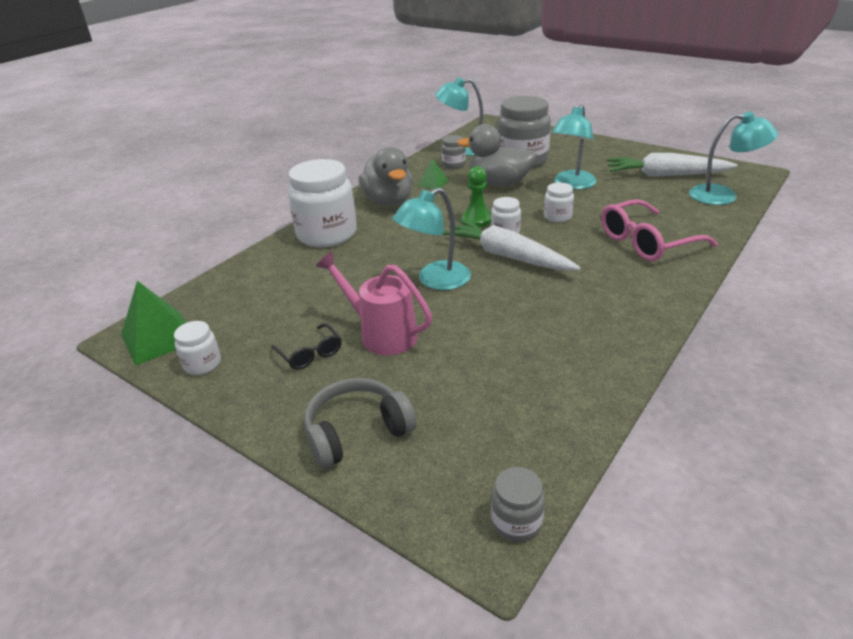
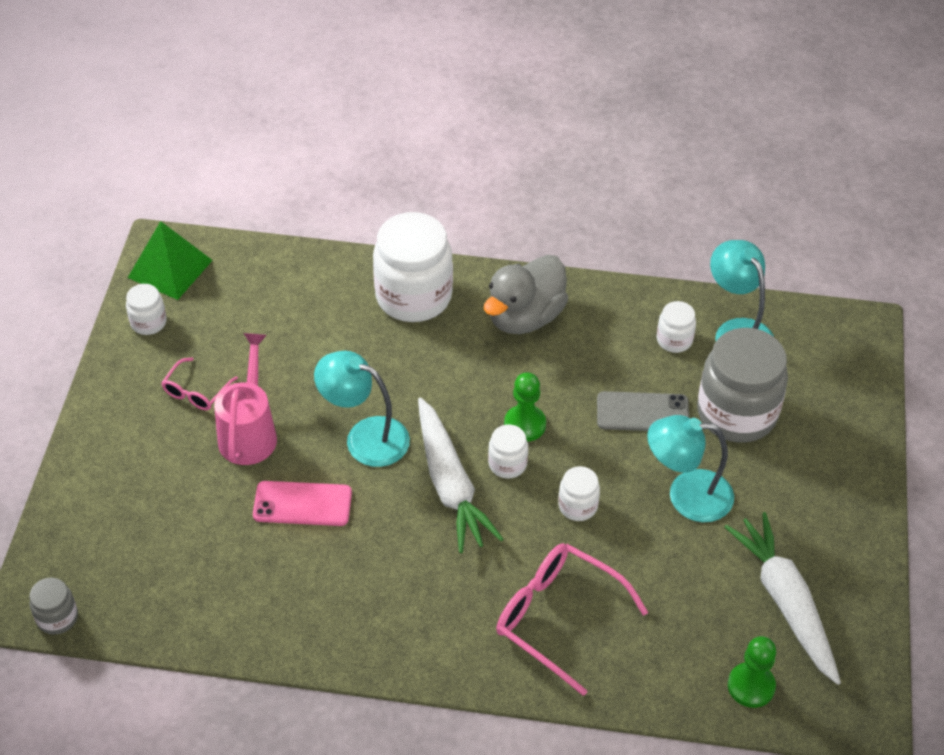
camera: 60 degrees right, 15 degrees up
(310, 353) = (196, 392): black glasses -> pink glasses
(357, 432) = (111, 474): grey headphones -> none
(433, 183) = (602, 341): green pyramid -> none
(453, 165) = (674, 340): grey jar -> white jar
(478, 323) = (302, 504): none -> pink phone
(499, 183) = (642, 412): grey duck -> grey phone
(507, 256) = (450, 484): white carrot -> white carrot turned 150 degrees clockwise
(723, 196) = (751, 686): turquoise lamp -> green pawn

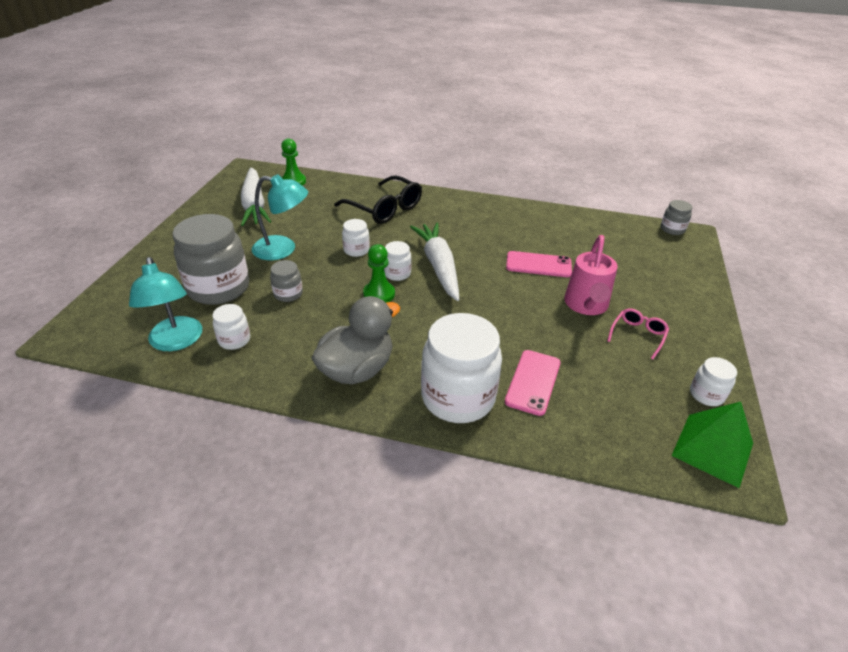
camera: 175 degrees left, 10 degrees down
(333, 320) = (533, 382): none -> pink phone
(365, 437) = (498, 296): turquoise lamp -> none
(558, 618) = (384, 209): pink glasses -> black glasses
(642, 412) = (288, 294): grey phone -> grey jar

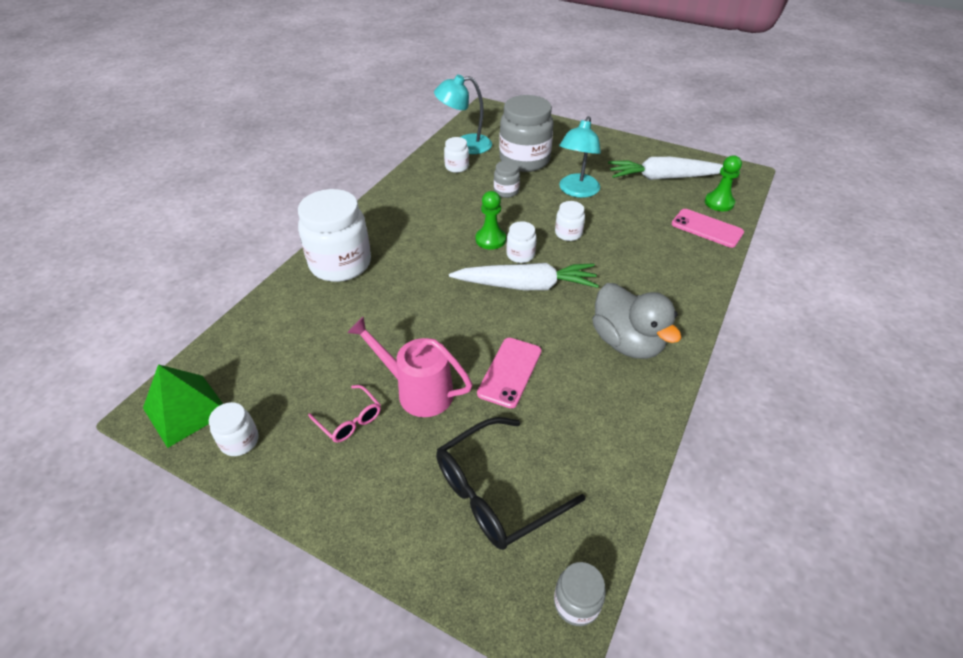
camera: 105 degrees right, 5 degrees up
(357, 369) = (398, 218): grey duck -> grey duck (627, 342)
(384, 209) = (655, 263): black glasses -> black glasses (496, 492)
(533, 382) = (331, 312): pink phone -> pink phone (707, 228)

